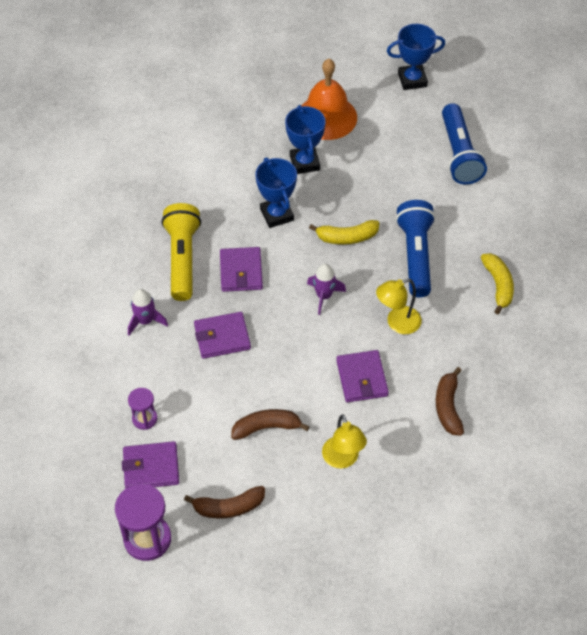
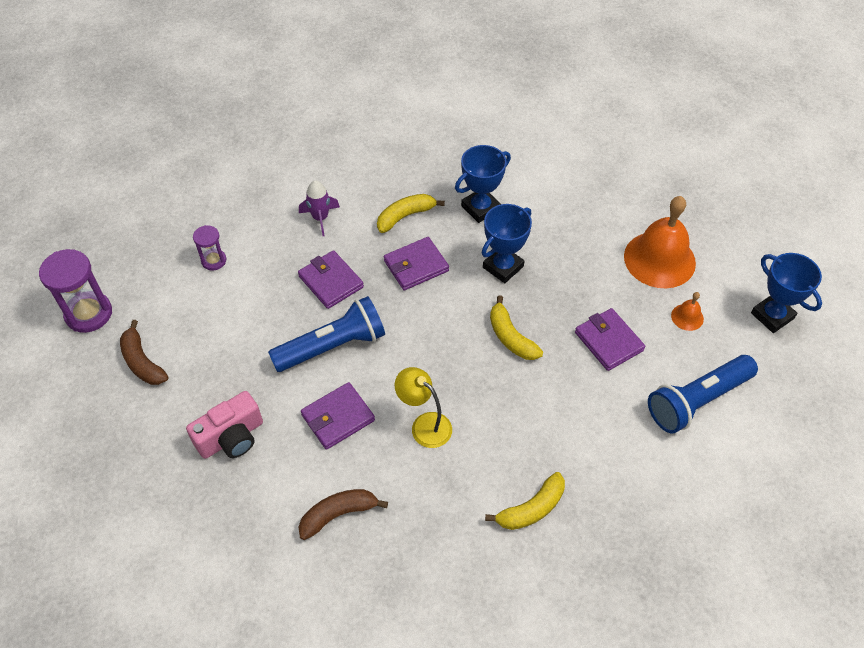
camera: 65 degrees right, 0 degrees up
(151, 467) = (164, 286): purple wallet -> purple wallet (608, 341)
(182, 259) = (405, 216): yellow flashlight -> yellow banana
(266, 427) = (243, 358): brown banana -> none
(304, 163) = (585, 264): blue trophy -> blue trophy (480, 208)
(324, 296) = (424, 345): purple rocket -> none
(342, 459) = (231, 437): yellow lamp -> pink camera
(387, 126) = (687, 317): none -> orange bell
(416, 255) = (525, 409): blue flashlight -> blue flashlight (333, 346)

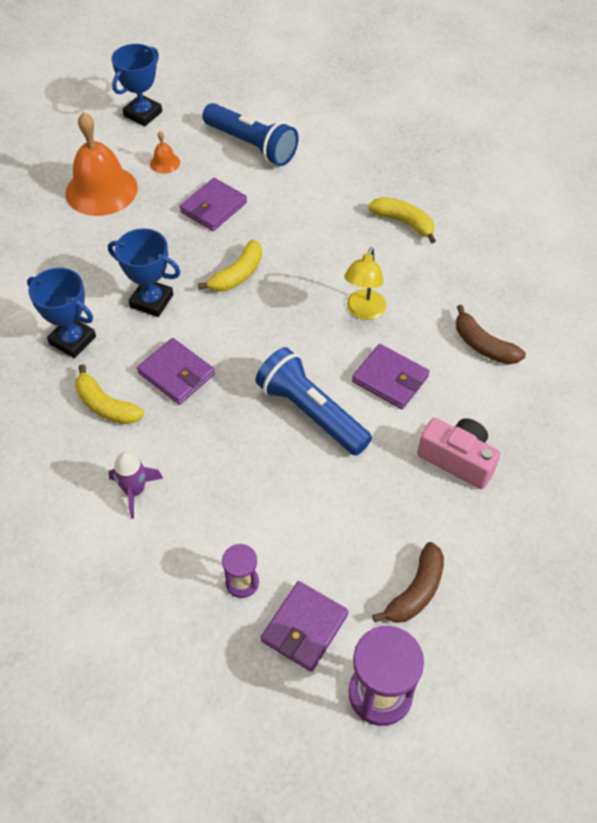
camera: 110 degrees left, 0 degrees up
(331, 282) = (227, 445): purple wallet -> purple wallet (304, 628)

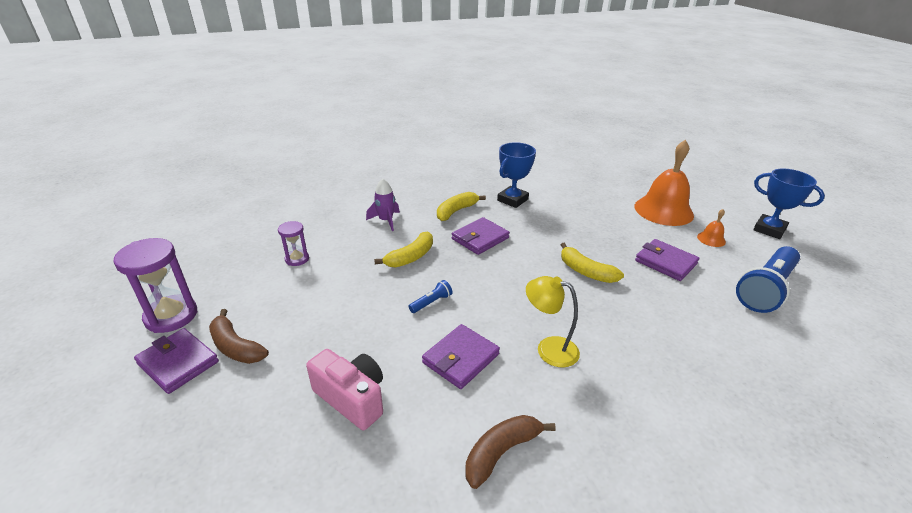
camera: 95 degrees right, 20 degrees down
(151, 301) = (551, 230): blue trophy -> none
(304, 628) = (246, 284): purple wallet -> purple wallet (178, 363)
(311, 412) = (431, 302): blue flashlight -> blue flashlight, size x0.42
(404, 222) = (696, 401): yellow banana -> yellow banana (410, 257)
(457, 460) = (352, 398): pink camera -> pink camera turned 90 degrees counterclockwise

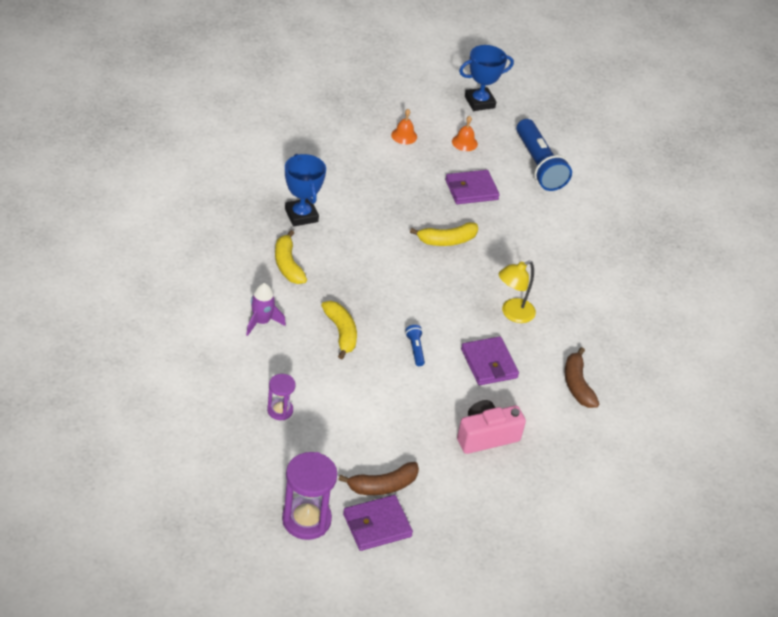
camera: 65 degrees left, 10 degrees up
(480, 238) = (349, 274): purple wallet -> none
(663, 210) = (404, 135): orange bell -> orange bell, size x0.43

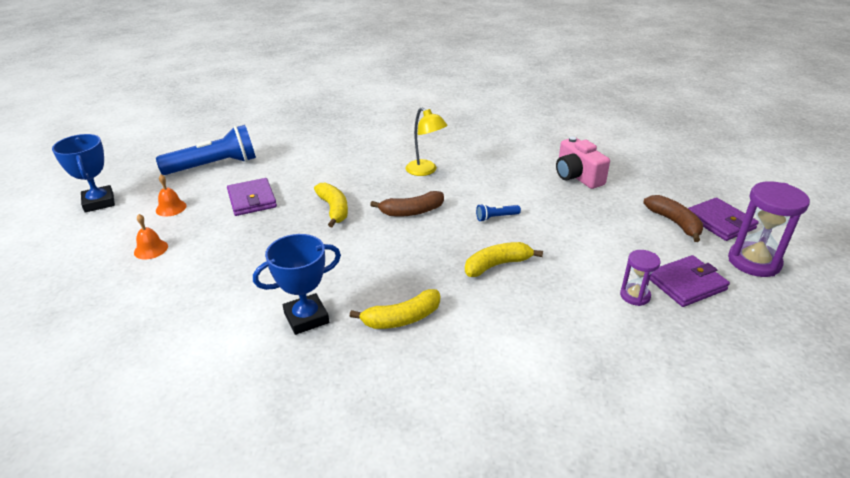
camera: 90 degrees left, 10 degrees down
(262, 322) = (510, 328): purple rocket -> none
(489, 363) = (493, 179): purple wallet -> purple wallet (686, 284)
(577, 384) = (494, 141): brown banana -> brown banana (411, 211)

